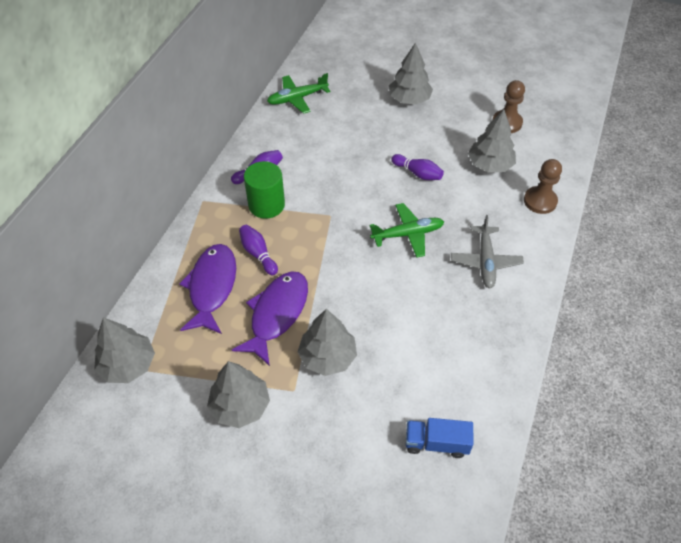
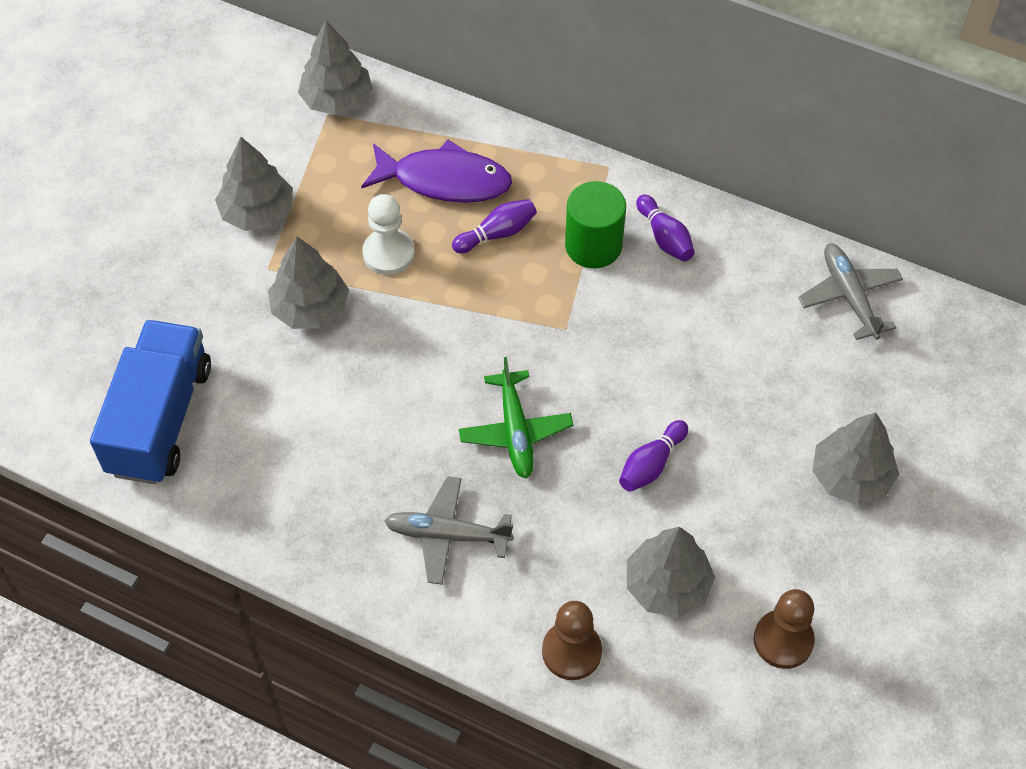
camera: 95 degrees right, 5 degrees up
(277, 314) = (388, 253): purple fish -> white pawn
(297, 98) = (849, 296): green plane -> grey plane
(436, 443) = (160, 419): blue truck -> blue truck, size x1.88

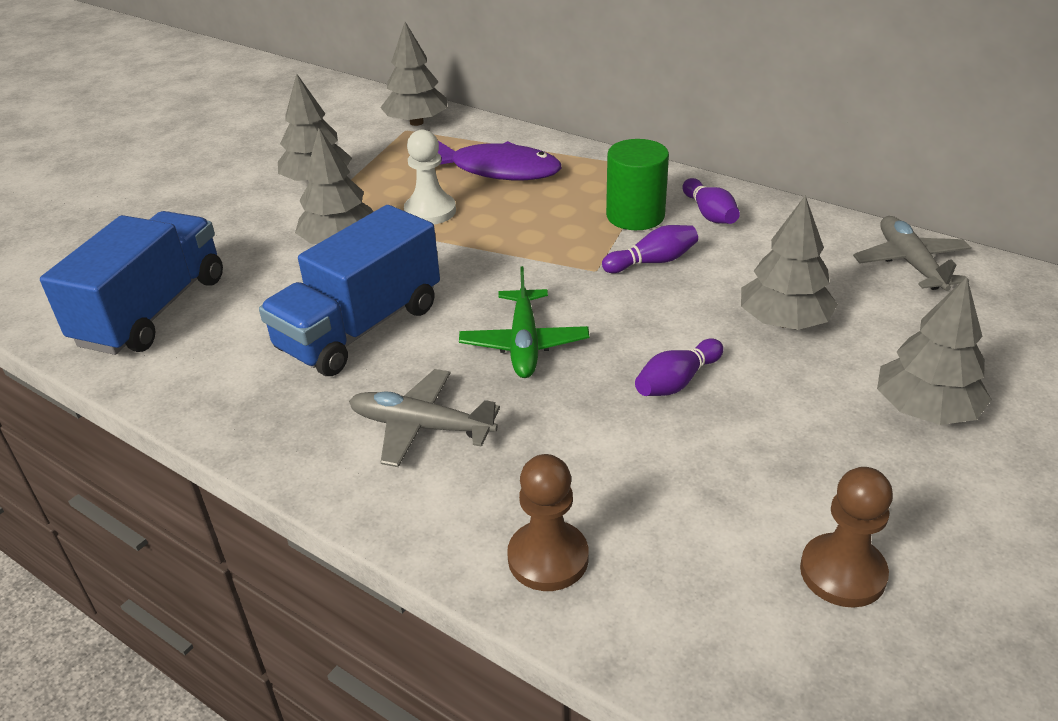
camera: 10 degrees right, 20 degrees down
(363, 424) = (360, 328): none -> blue truck
(497, 234) = (540, 204): purple bowling pin -> purple bowling pin (652, 262)
(667, 586) = (685, 498): grey tree -> grey tree (784, 321)

